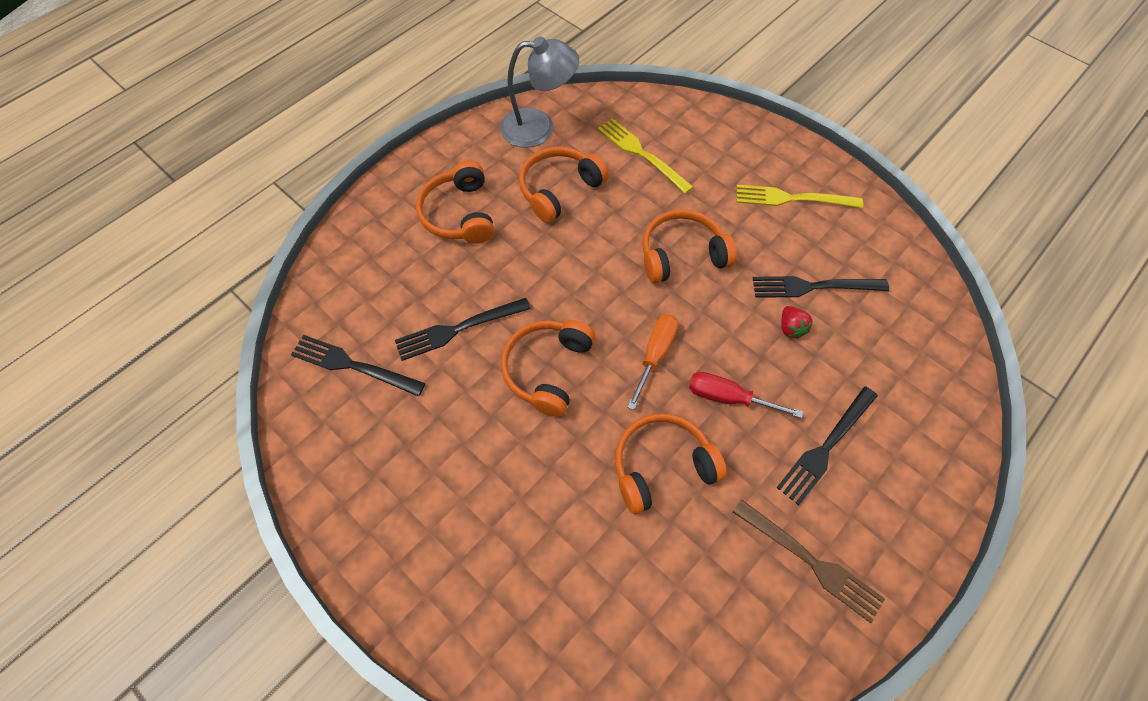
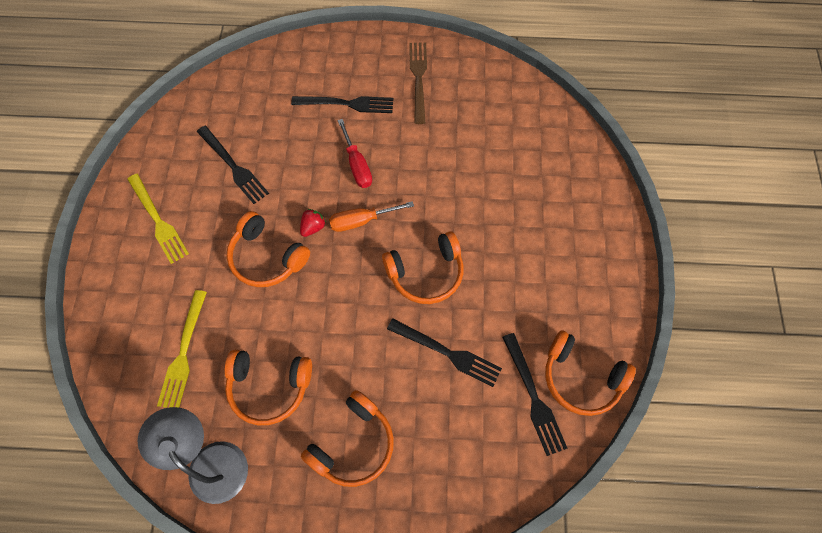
camera: 130 degrees left, 5 degrees up
(662, 466) = (430, 170): orange headphones -> orange headphones (581, 378)
(791, 328) = (278, 161): red strawberry -> red strawberry (313, 227)

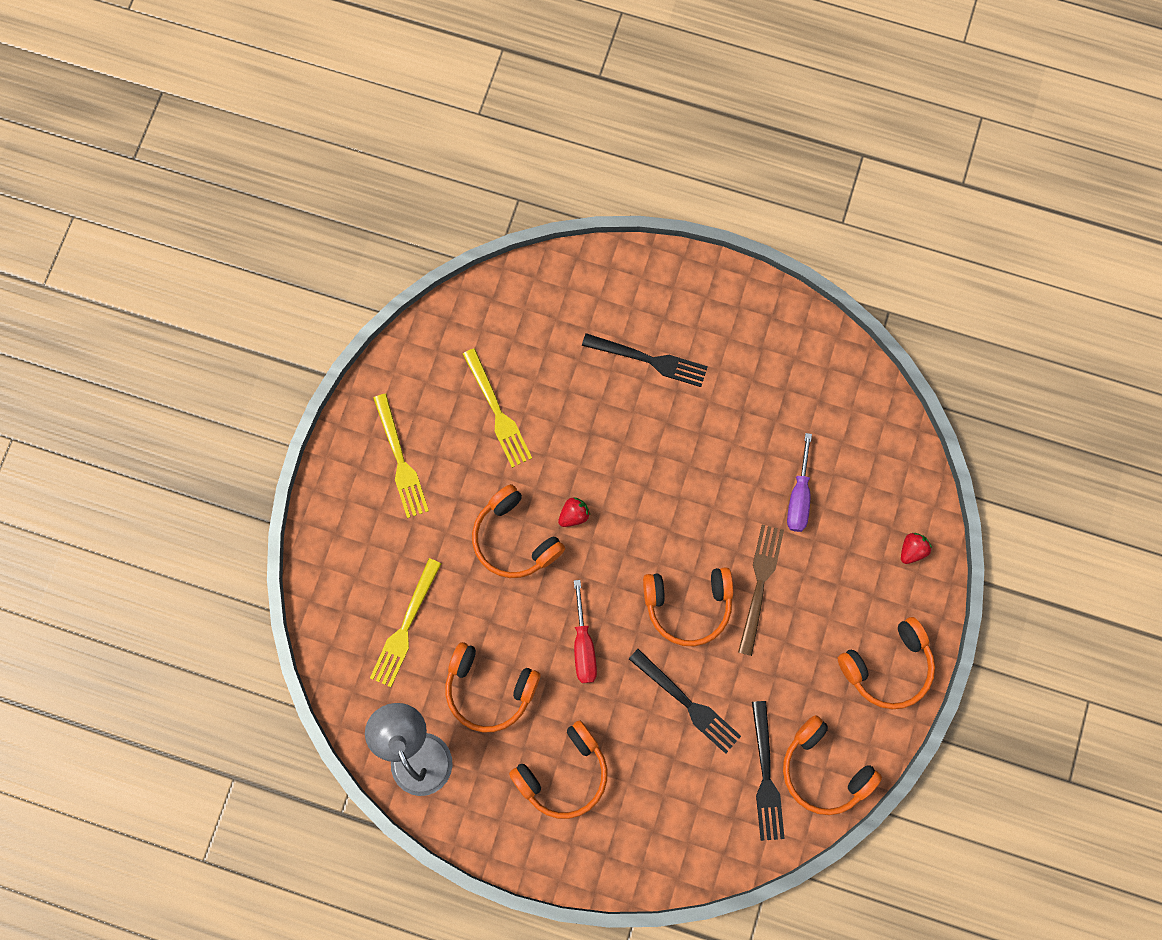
camera: 15 degrees right, 10 degrees up
(234, 167) = (498, 412): black fork -> yellow fork
(357, 164) = (642, 447): red screwdriver -> red screwdriver (583, 645)
(362, 220) = (631, 521): orange screwdriver -> none
(418, 78) = (745, 345): brown fork -> brown fork (760, 583)
(491, 170) = (799, 496): none -> purple screwdriver
(592, 188) = (912, 550): none -> red strawberry
(604, 279) = (887, 666): none -> orange headphones

